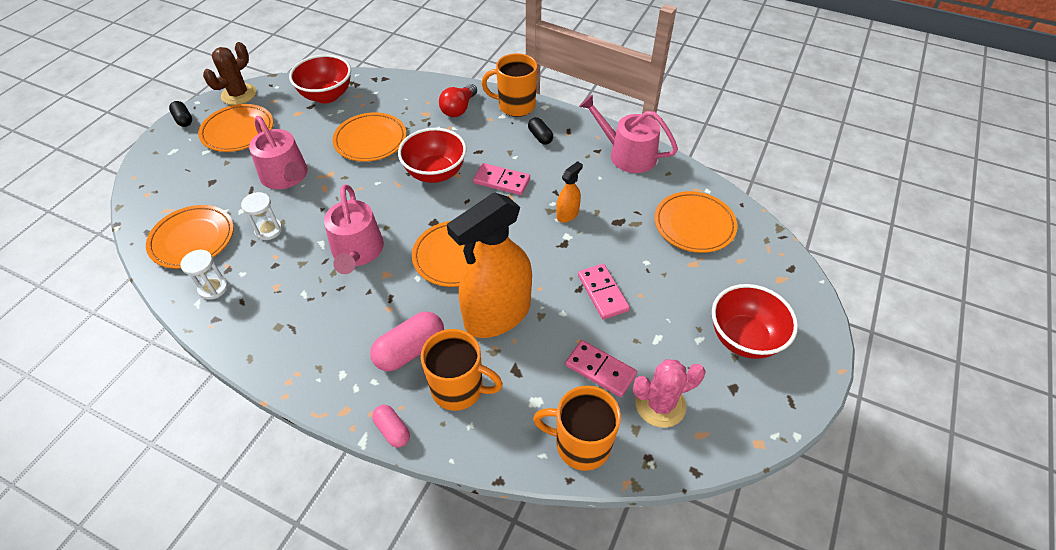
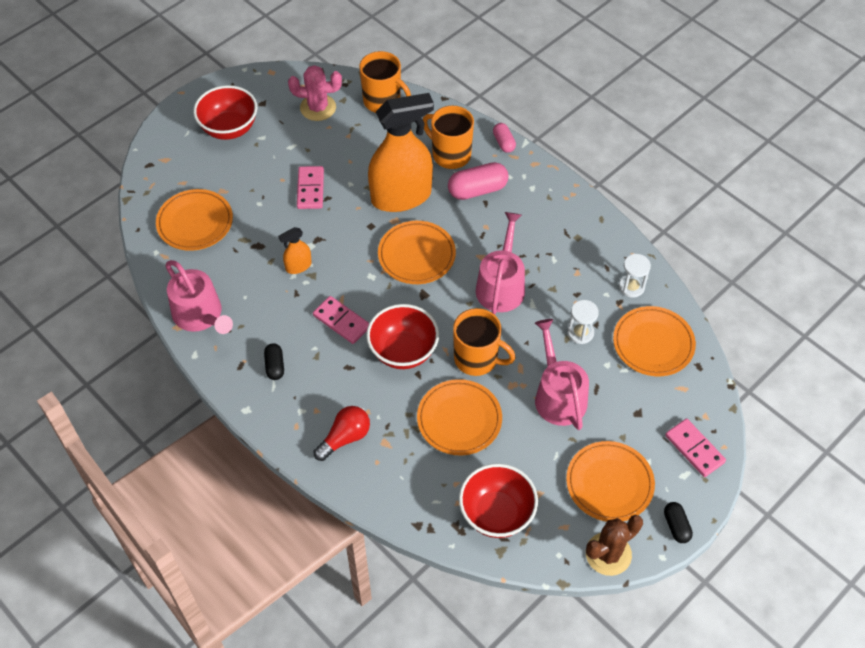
camera: 160 degrees left, 5 degrees up
(515, 106) = (278, 421): orange mug -> orange mug (477, 359)
(600, 370) = (345, 138): pink domino -> pink domino (694, 449)

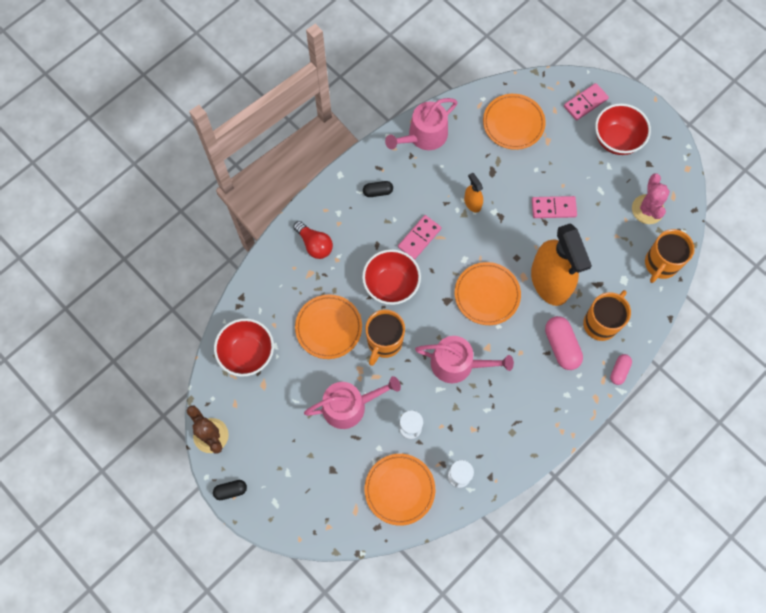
camera: 90 degrees right, 15 degrees up
(503, 143) = (619, 371): pink capsule -> pink capsule turned 45 degrees counterclockwise
(609, 483) = (269, 441): orange plate -> none
(694, 449) = (298, 514): pink domino -> pink domino (585, 103)

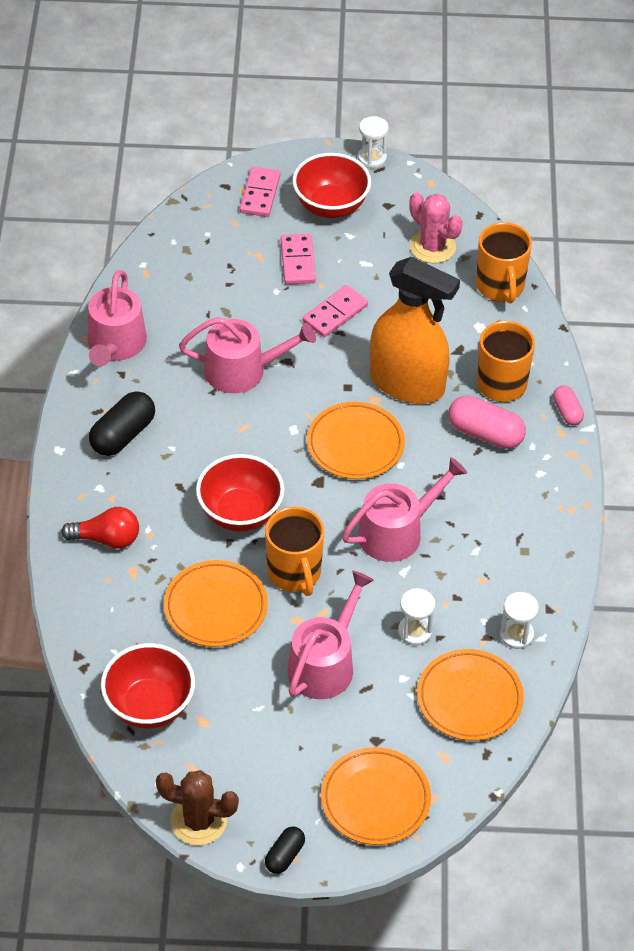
camera: 45 degrees left, 20 degrees down
(378, 192) = (123, 435): black capsule -> black capsule, size x1.73
(419, 238) = (221, 445): pink domino -> pink domino (297, 261)
(472, 203) = (242, 370): orange spray bottle -> pink watering can
(513, 123) = (203, 265): orange plate -> orange plate (375, 799)
(669, 127) = (372, 158): none -> white hourglass

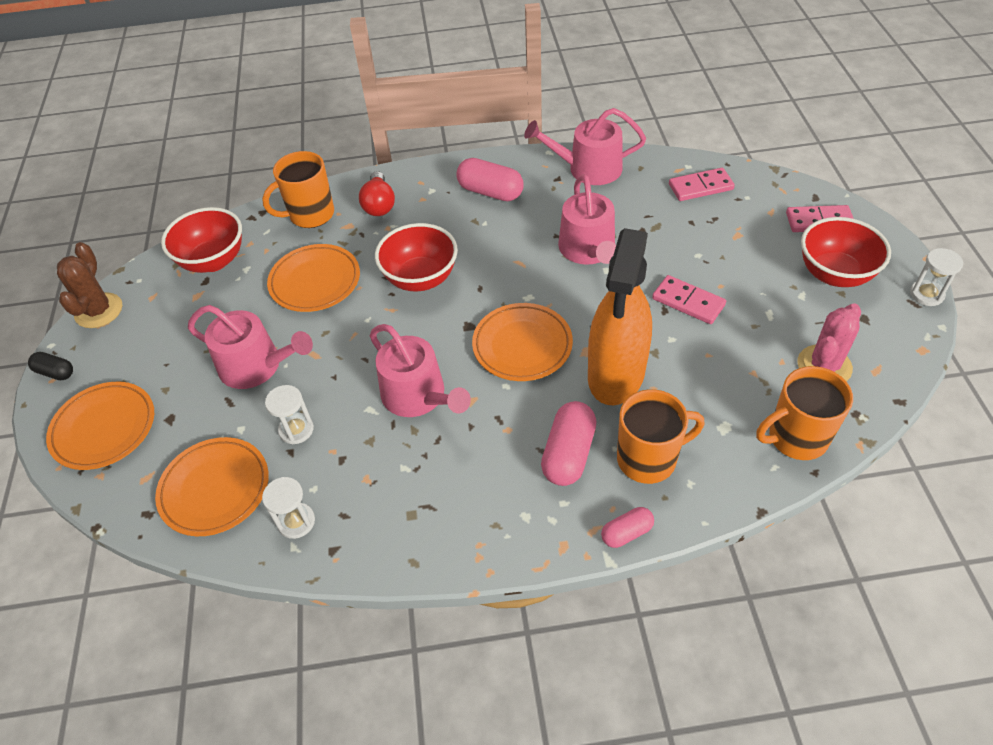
camera: 85 degrees right, 0 degrees up
(123, 435) = (490, 192): black capsule -> pink capsule
(294, 573) = (357, 327): orange mug -> orange mug (310, 215)
(297, 261) = (744, 263): pink domino -> pink domino (700, 187)

